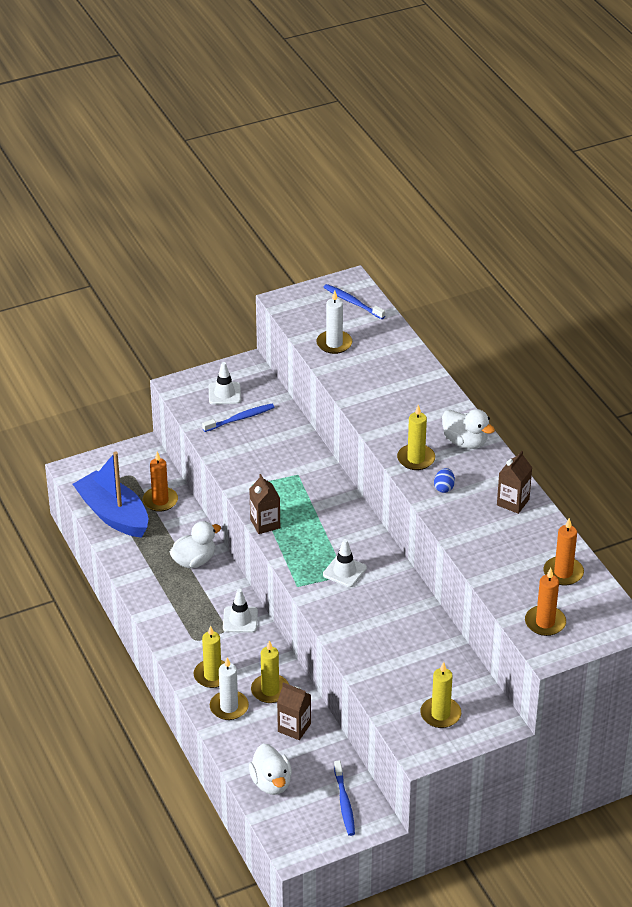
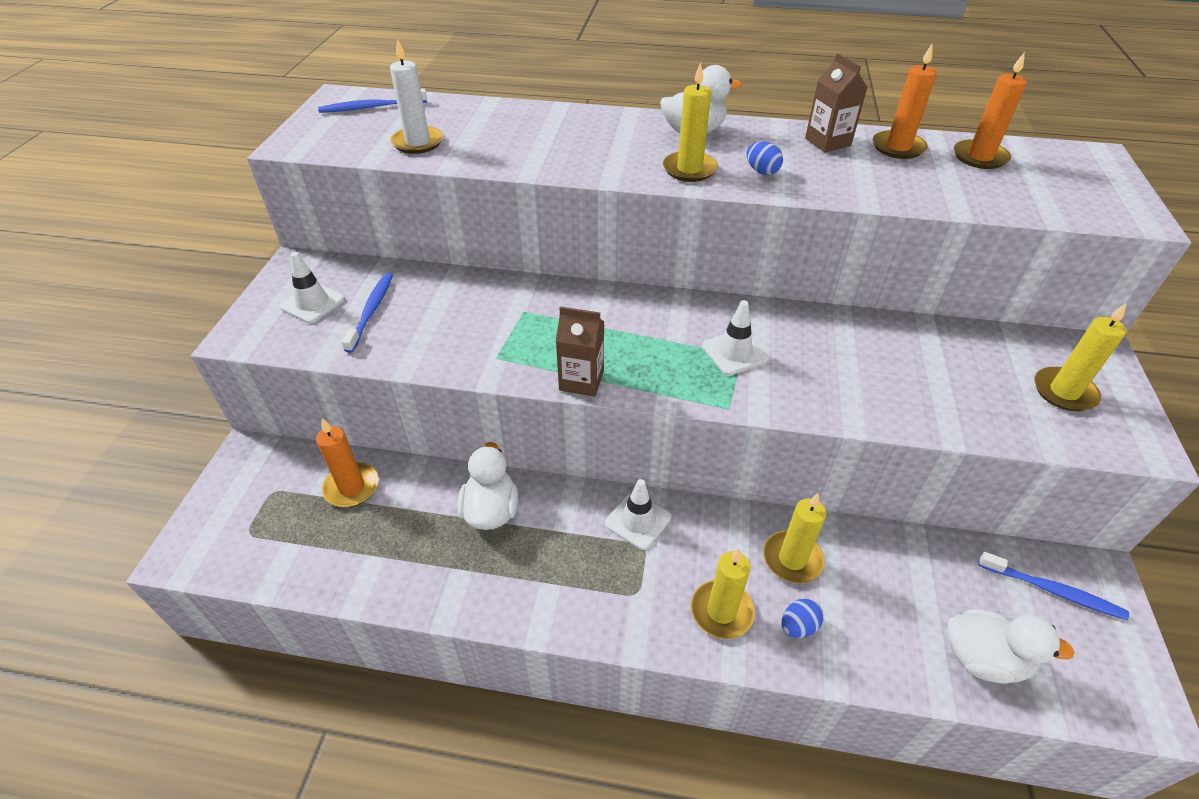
camera: 55 degrees left, 5 degrees up
(113, 514) = (316, 553): blue boat -> none
(229, 707) = (798, 626): white candle -> blue egg
(294, 728) = (879, 570): brown carton -> none
(545, 622) = (1072, 198): orange candle -> orange candle (898, 147)

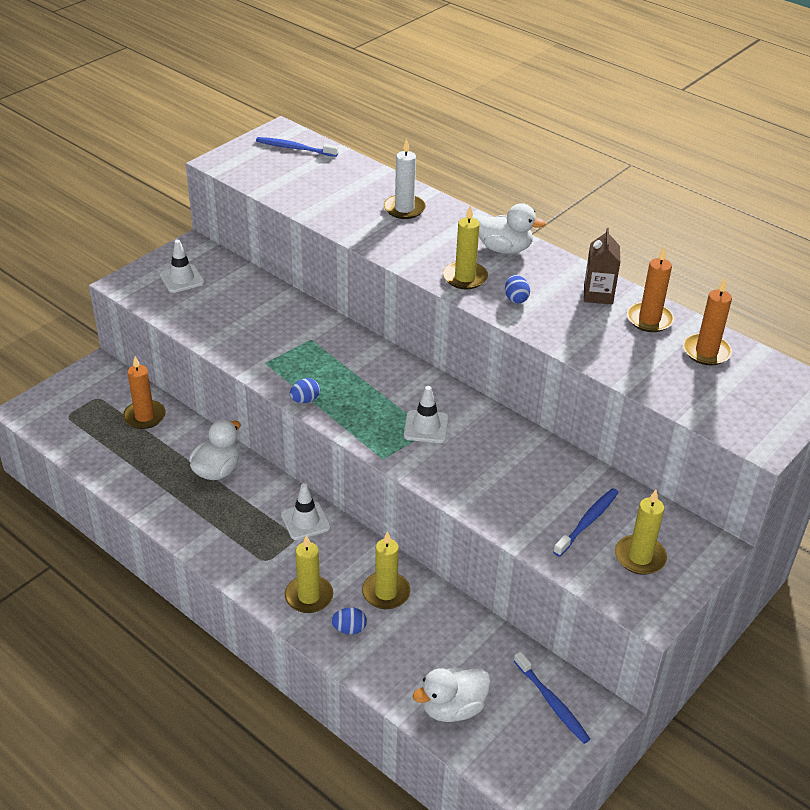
camera: 30 degrees right, 5 degrees down
(371, 311) = (213, 299): blue toothbrush -> blue toothbrush (587, 522)
(418, 142) = (300, 189): white candle -> white candle (404, 209)
(581, 380) = (305, 400): brown carton -> blue egg
(983, 658) = (453, 708): white duck -> white duck turned 105 degrees clockwise

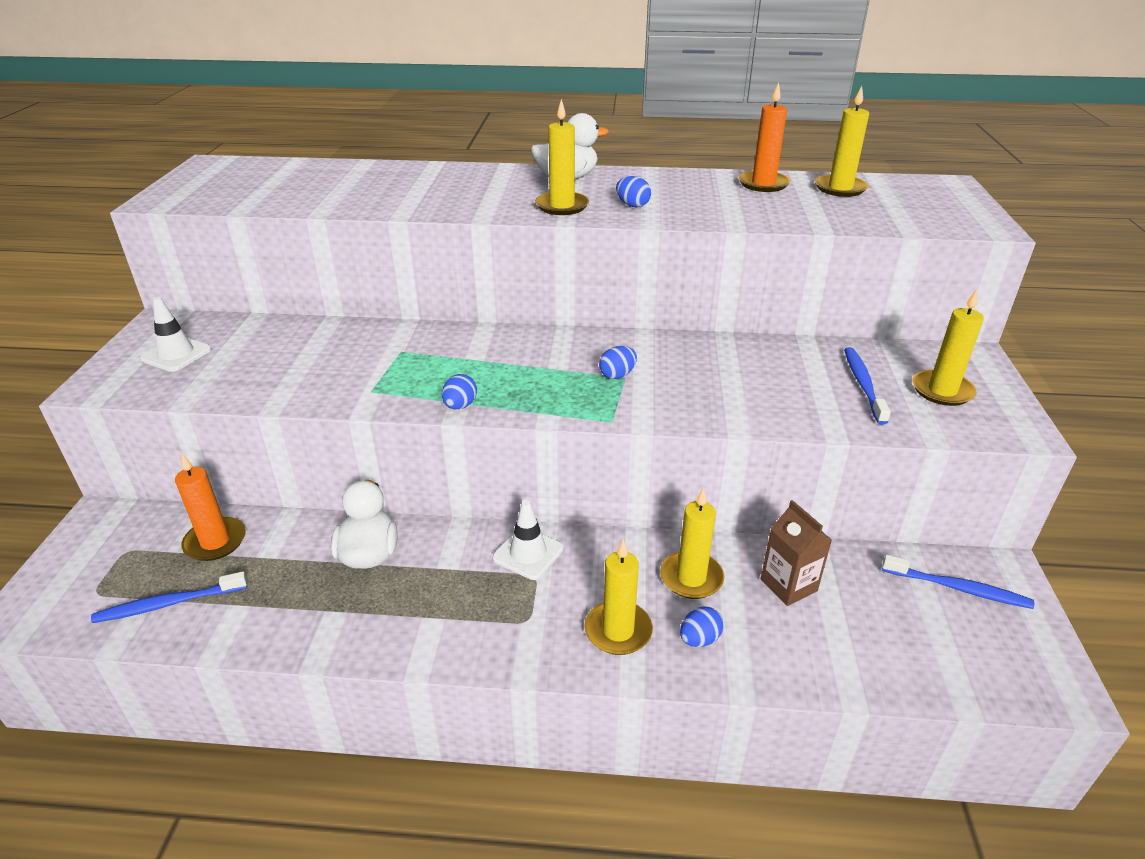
camera: 35 degrees left, 5 degrees down
(295, 148) = (243, 170): blue toothbrush -> blue toothbrush (168, 604)
(404, 209) = (427, 179): white candle -> none
(426, 427) = (617, 375): white traffic cone -> blue egg
(453, 708) = (891, 654): white duck -> none
(598, 295) = (696, 182): brown carton -> brown carton (788, 585)
(706, 352) = (840, 188): orange candle -> yellow candle

